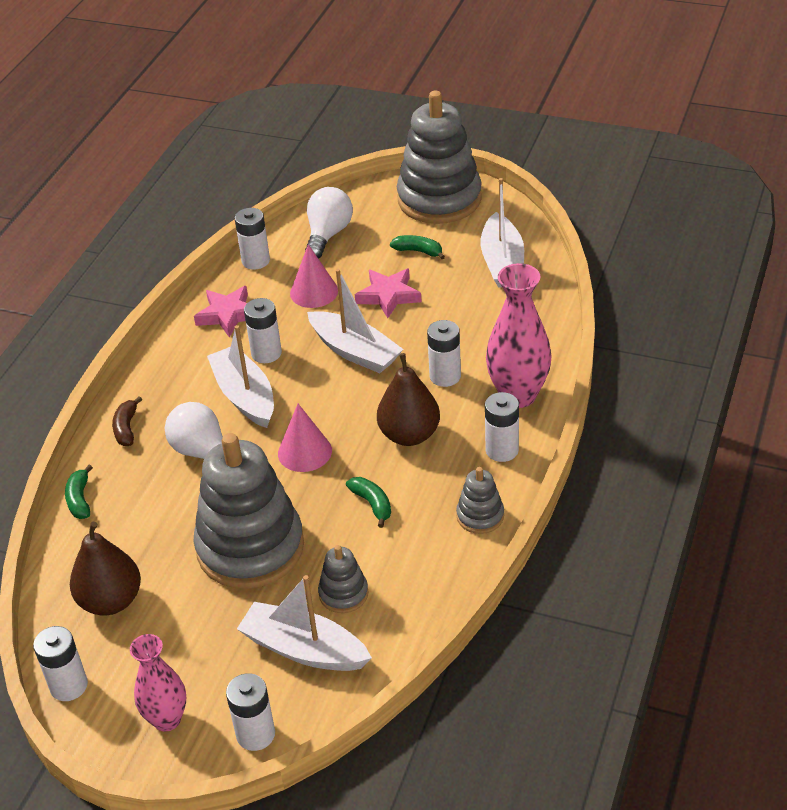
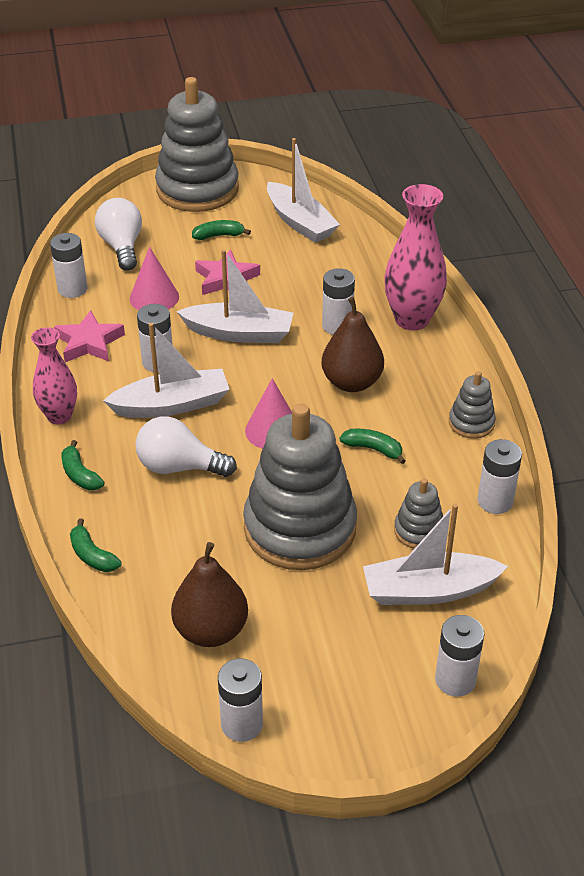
camera: 35 degrees left, 0 degrees up
(126, 428) = (80, 474): brown banana -> green banana
(167, 719) = (364, 707): pink vase -> pink vase (59, 416)
(245, 396) = (172, 405): white boat -> white boat turned 135 degrees clockwise
(502, 450) = (439, 366): white battery -> white battery (495, 501)

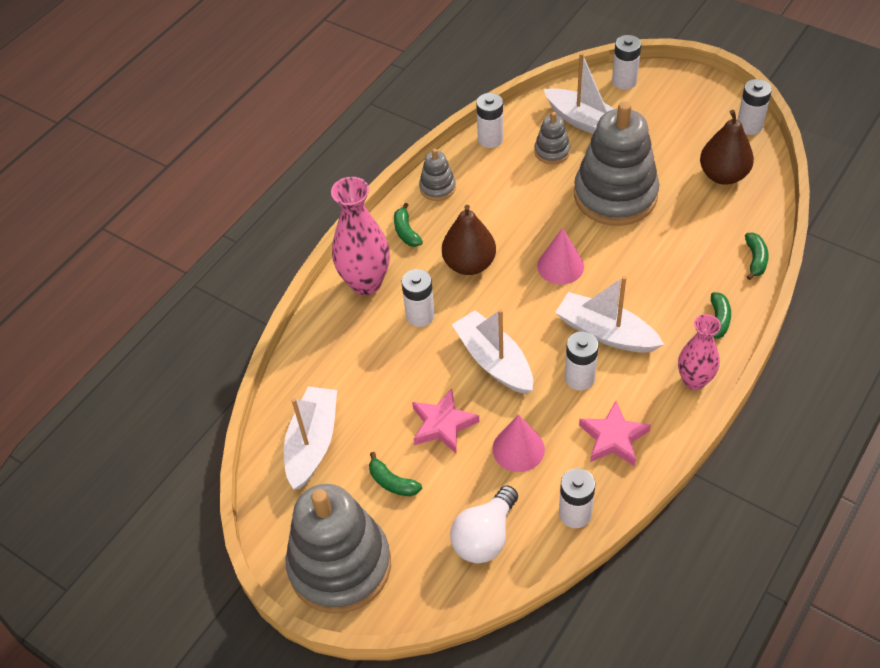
camera: 130 degrees left, 10 degrees up
(179, 467) = (647, 281): white light bulb -> none
(373, 449) = (515, 211): green banana -> green banana (406, 232)

